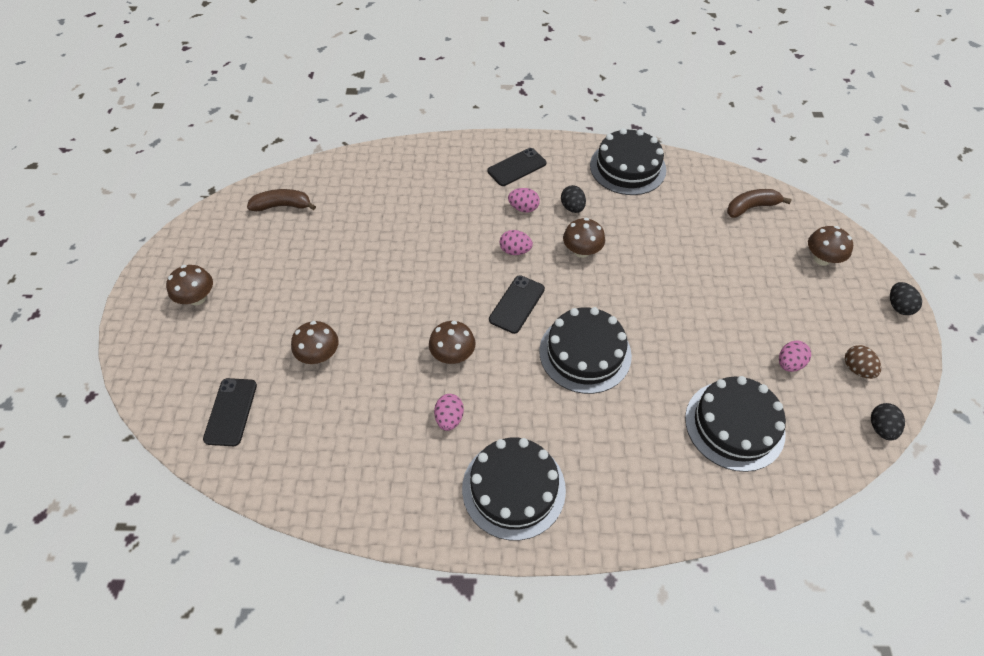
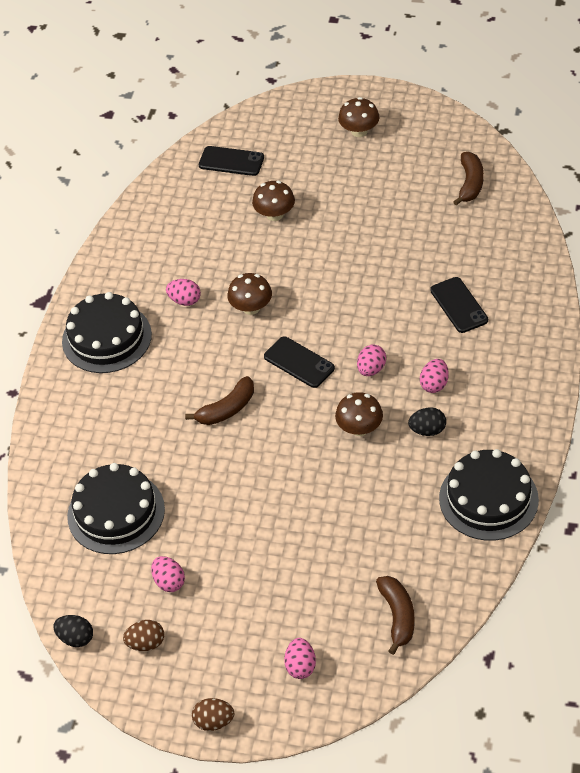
camera: 105 degrees right, 5 degrees down
(517, 167) = (503, 386): black phone -> black phone (458, 305)
(585, 353) = (227, 409): black cake -> brown banana
(821, 258) = (300, 666): brown mushroom -> pink egg
(898, 306) = (214, 721): black egg -> brown egg

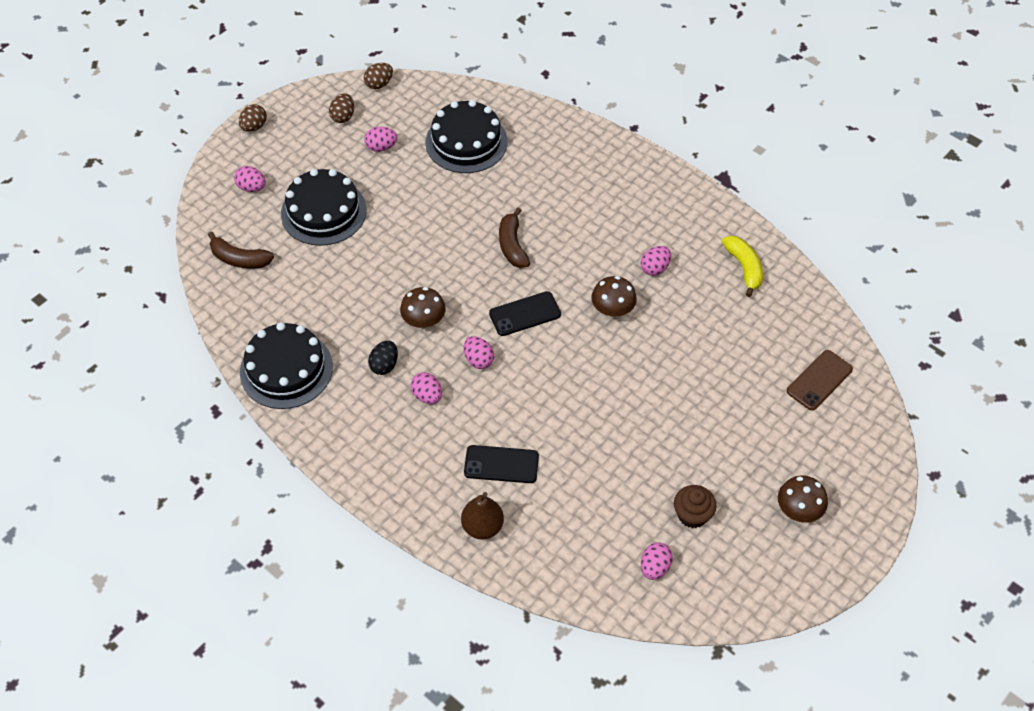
camera: 115 degrees right, 5 degrees up
(76, 638) = (379, 84): black egg -> brown egg
(106, 338) = (648, 201): black cake -> black cake (323, 212)
(144, 245) = (744, 268): none -> yellow banana
(231, 161) = (819, 380): black phone -> brown phone
(275, 214) = (720, 380): brown mushroom -> none
(410, 182) = (692, 515): none -> brown cupcake
(470, 183) = (654, 567): brown banana -> pink egg
(521, 289) = (482, 527): none -> brown pear

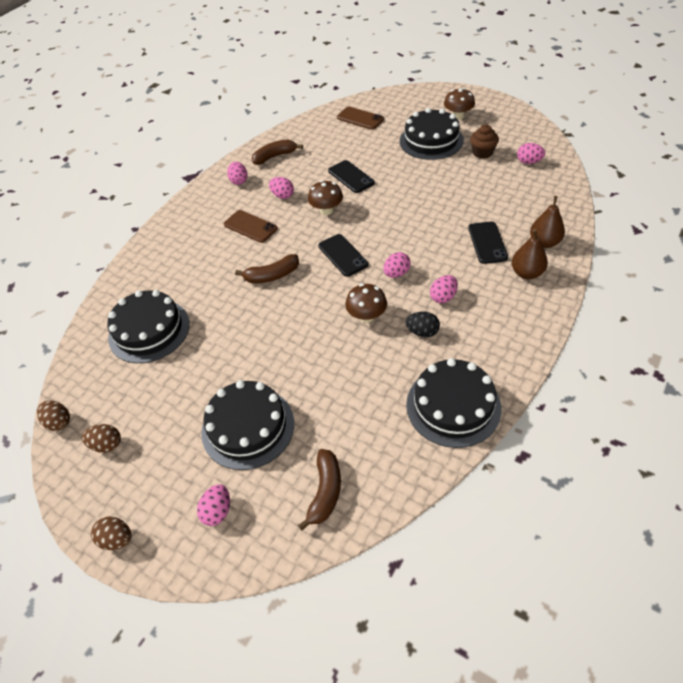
camera: 95 degrees left, 5 degrees down
(381, 147) = (155, 397): pink egg -> pink egg (239, 181)
(437, 489) = (526, 273): none -> brown pear
(603, 232) = (250, 227): none -> brown phone
(675, 345) = (351, 177): none -> black phone
(739, 458) = (431, 140): none -> black cake
(744, 268) = (275, 156): yellow banana -> brown banana

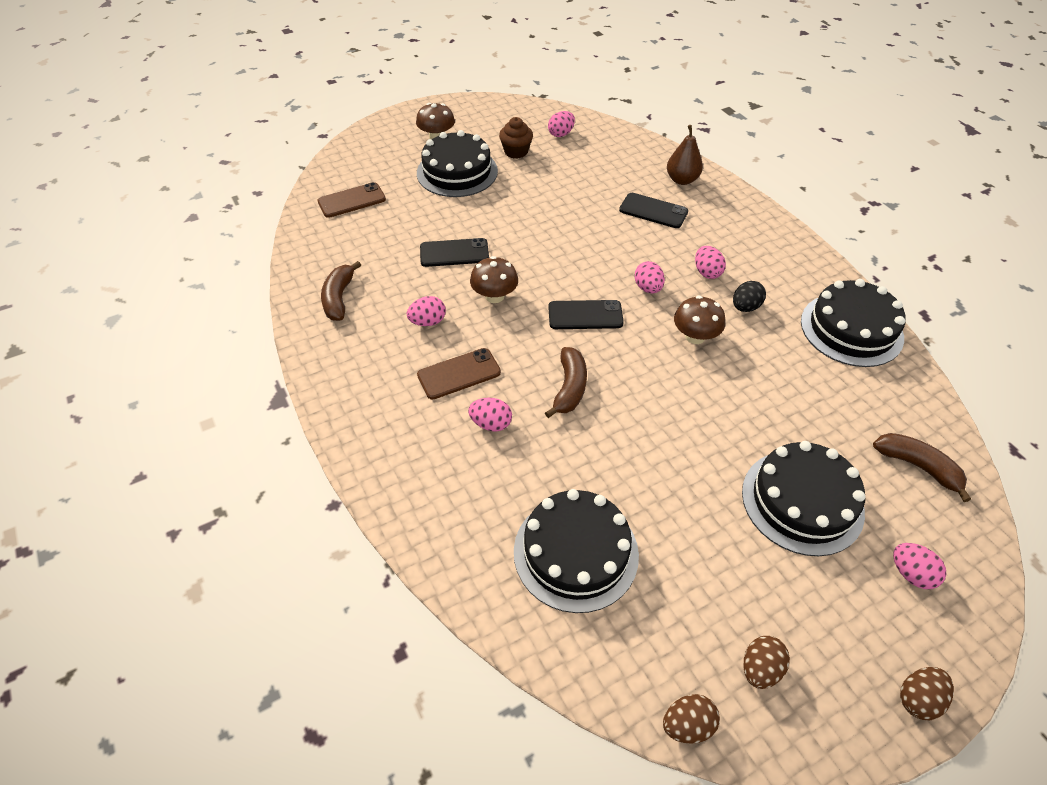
camera: 65 degrees left, 0 degrees up
(239, 181) = (352, 350): pink egg -> pink egg (491, 424)
(526, 273) = (713, 208): brown pear -> none

